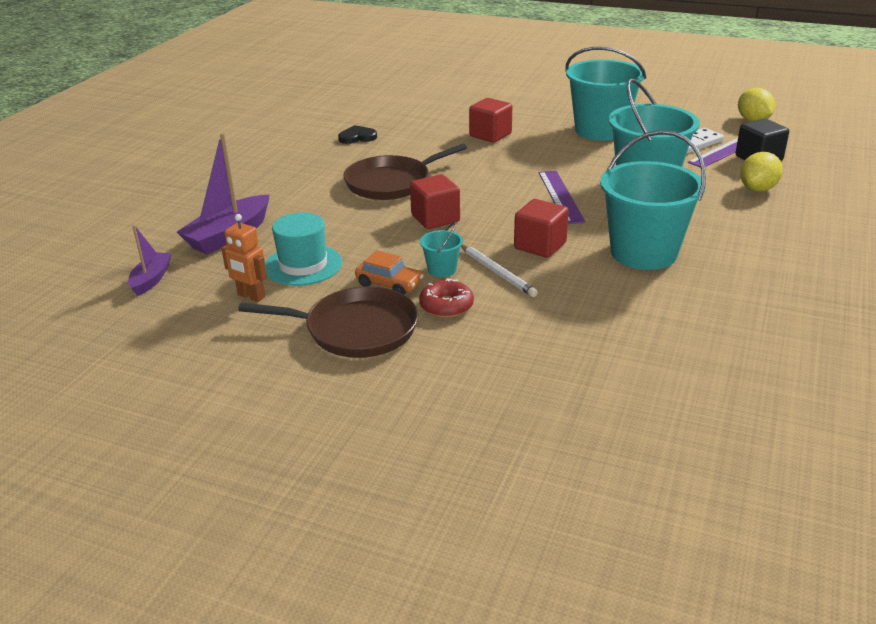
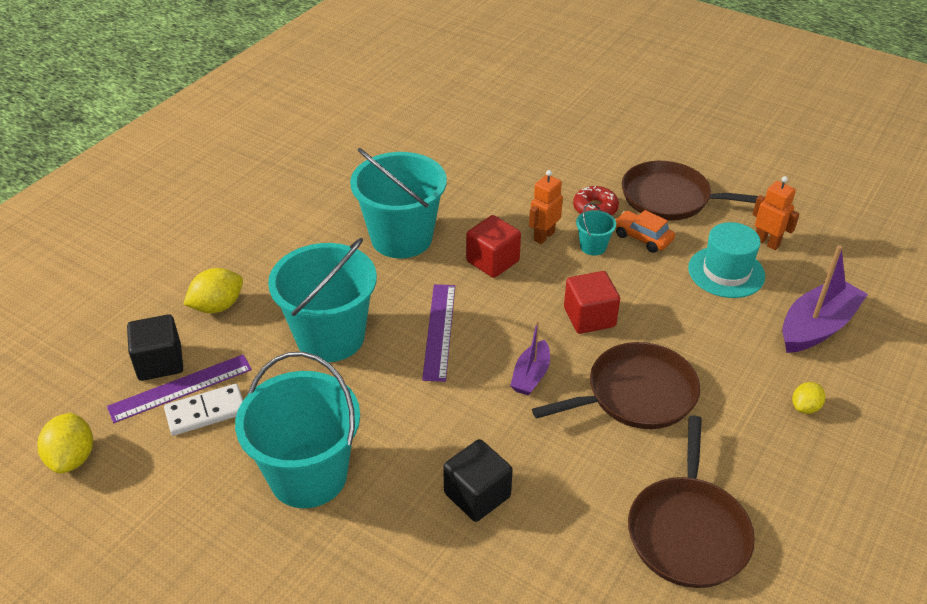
camera: 170 degrees left, 10 degrees up
(151, 279) = (871, 276): purple boat -> purple boat (531, 375)
(262, 190) = (805, 407): none -> yellow lemon
(357, 137) = (688, 531): black heart -> brown pan
(490, 135) = (477, 495): red cube -> black cube
(497, 272) = (543, 236): white pencil -> orange robot

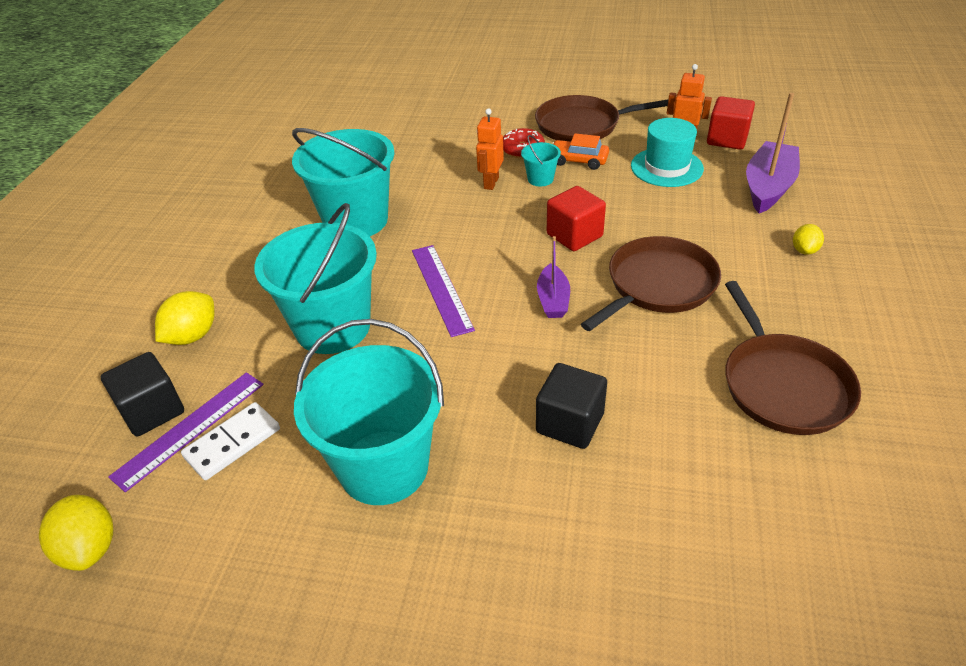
camera: 20 degrees left, 0 degrees up
(492, 261) = (456, 215): red cube -> red cube (727, 139)

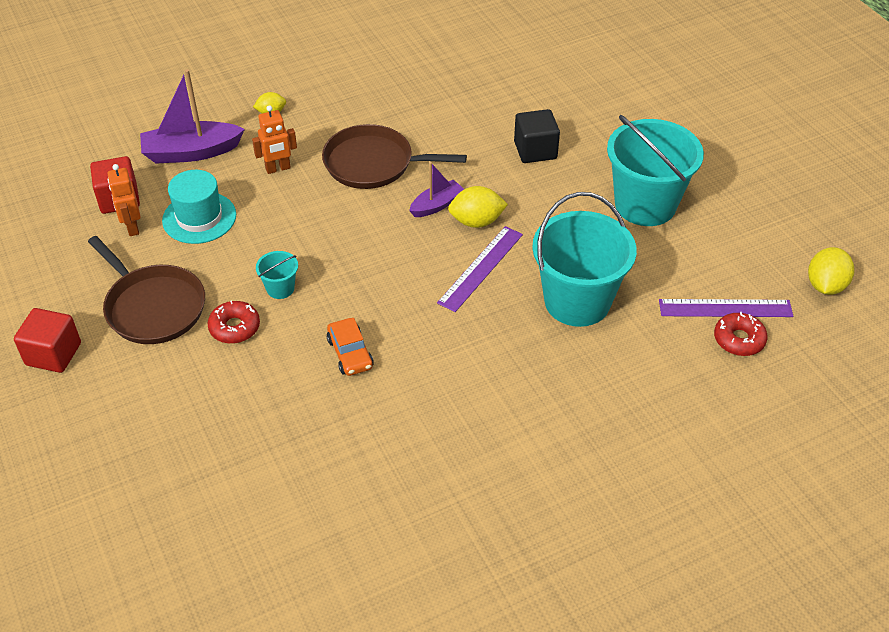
camera: 130 degrees left, 5 degrees up
(152, 411) = (739, 340): black cube -> red donut
(192, 336) = (669, 376): yellow lemon -> yellow lemon (476, 221)
(232, 443) = (708, 279): white domino -> none
(356, 220) = (449, 378): turquoise bucket -> none
(491, 183) = (313, 319): orange robot -> orange robot (278, 169)
(574, 235) = (349, 228): red cube -> red cube (53, 354)
(578, 161) = (228, 278): orange car -> orange car (350, 353)
(783, 385) = (421, 86): brown pan -> none

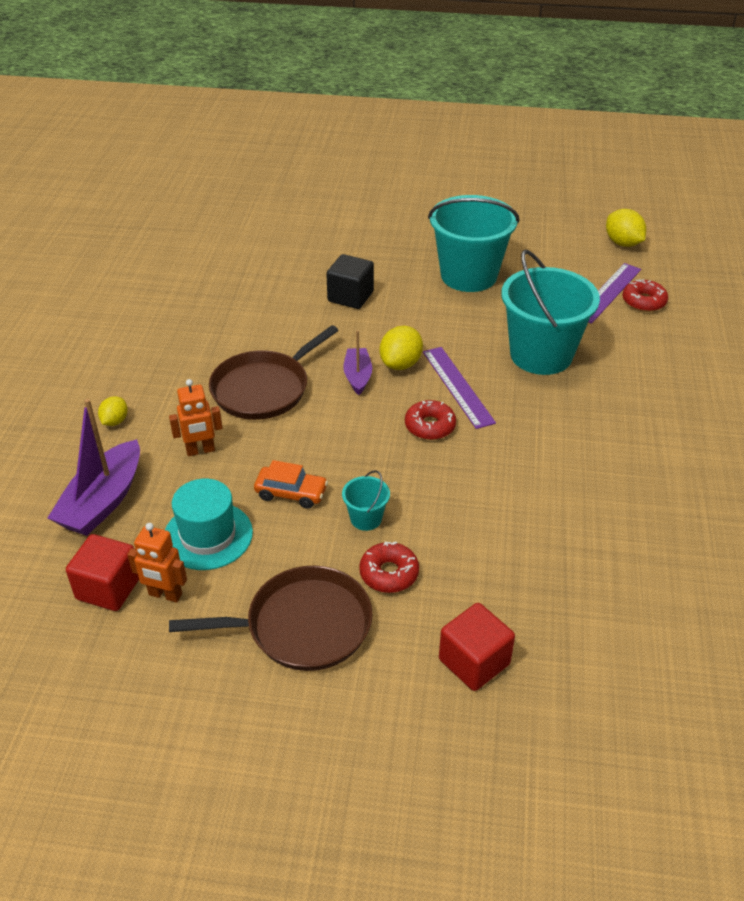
camera: 55 degrees left, 5 degrees down
(53, 354) = (295, 743): red cube -> red cube (474, 662)
(278, 169) = (200, 450): orange robot -> orange robot turned 60 degrees clockwise
(350, 353) = (490, 508): orange car -> orange car (291, 493)
(415, 274) = (430, 426): none -> red donut

